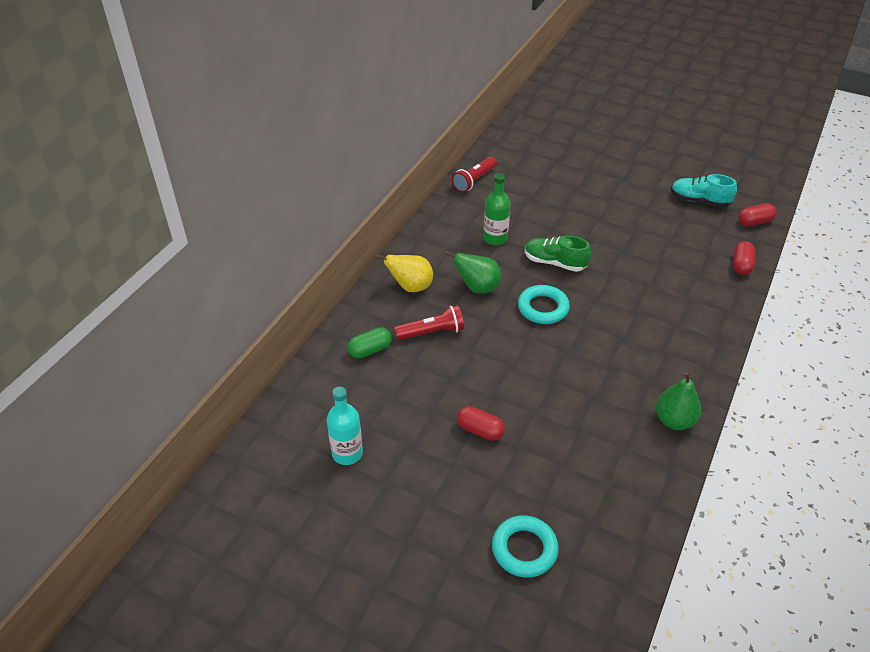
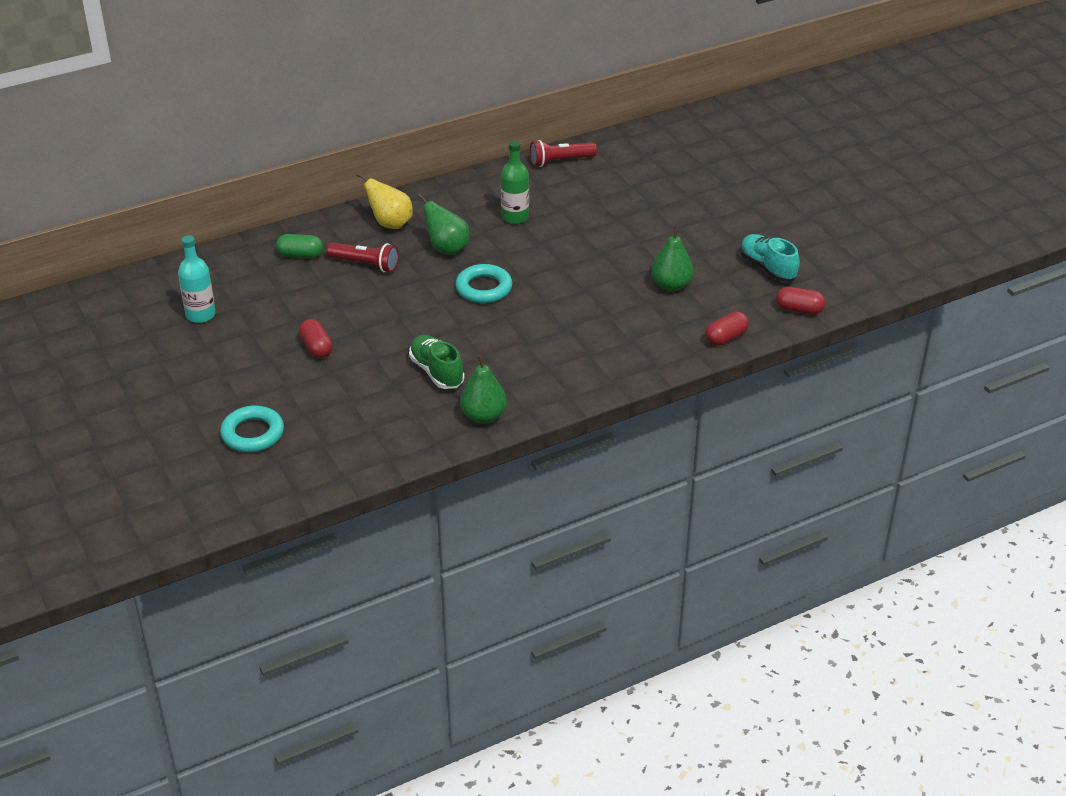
camera: 35 degrees right, 5 degrees down
(554, 263) = (543, 259): green shoe -> green shoe (437, 372)
(660, 242) = (671, 285): none -> green pear

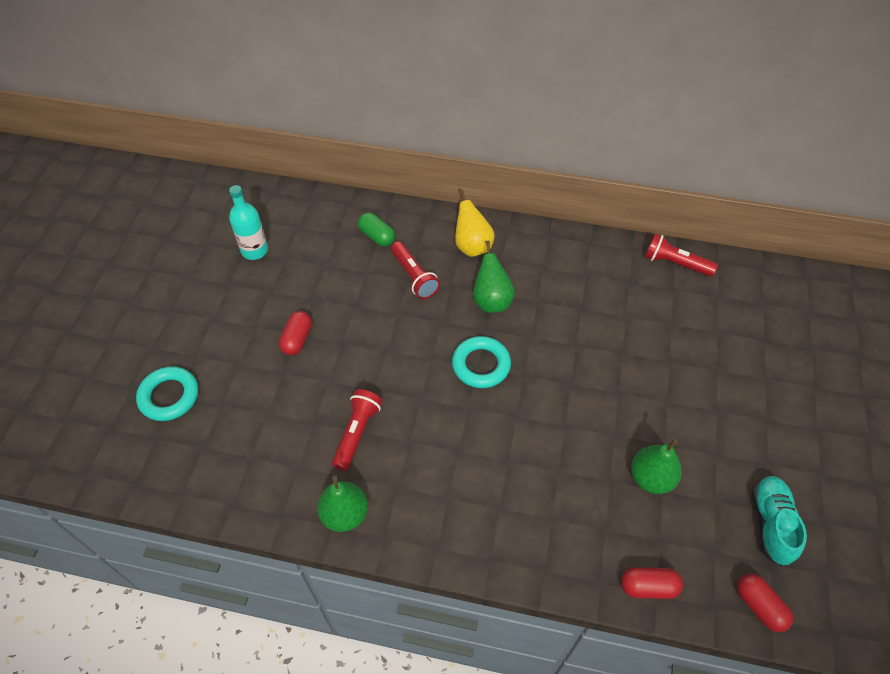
camera: 40 degrees right, 15 degrees up
(437, 372) = (357, 433): green shoe -> red flashlight
(515, 217) = (579, 302): green bottle -> none

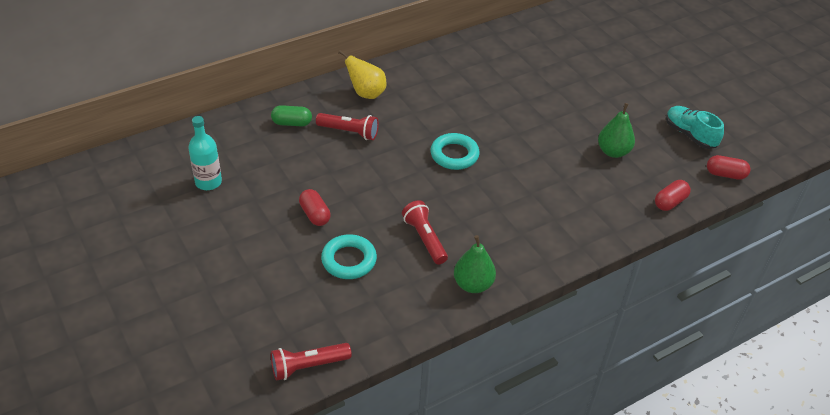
camera: 45 degrees left, 10 degrees down
(169, 396) = (264, 306): turquoise ring -> turquoise ring (349, 260)
(491, 301) = (417, 117): green pear -> none
(675, 263) = (500, 37): red flashlight -> red flashlight (308, 366)

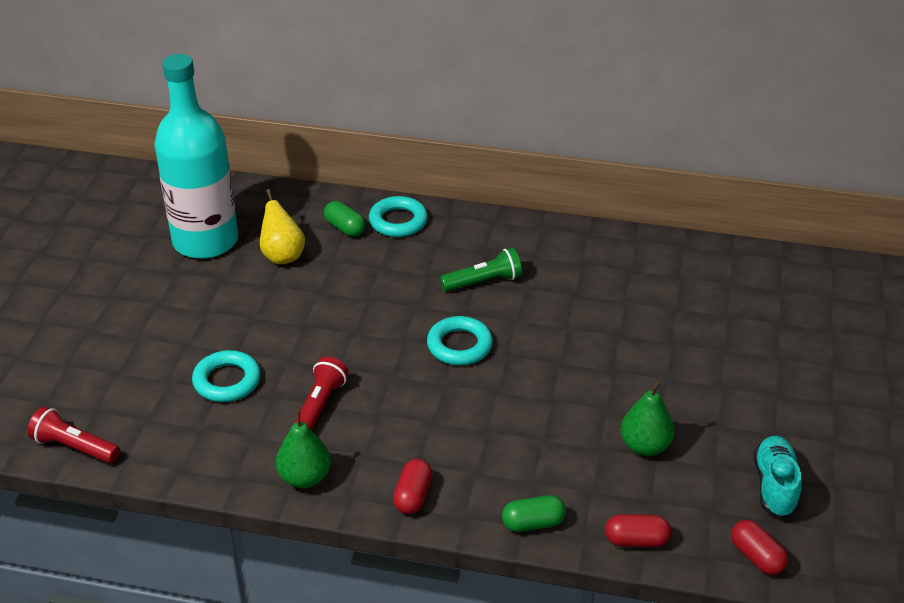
camera: 45 degrees right, 5 degrees down
(208, 182) = (205, 241): turquoise bottle -> turquoise bottle, size x2.13
(315, 214) = (253, 322): red capsule -> red capsule (413, 496)
(320, 101) = (398, 221): none -> turquoise ring
(349, 132) = (386, 265): red flashlight -> none
(366, 93) = (453, 237): yellow pear -> yellow pear (282, 256)
(418, 110) = (484, 282): none -> green flashlight
(616, 226) = (533, 523): none -> green capsule

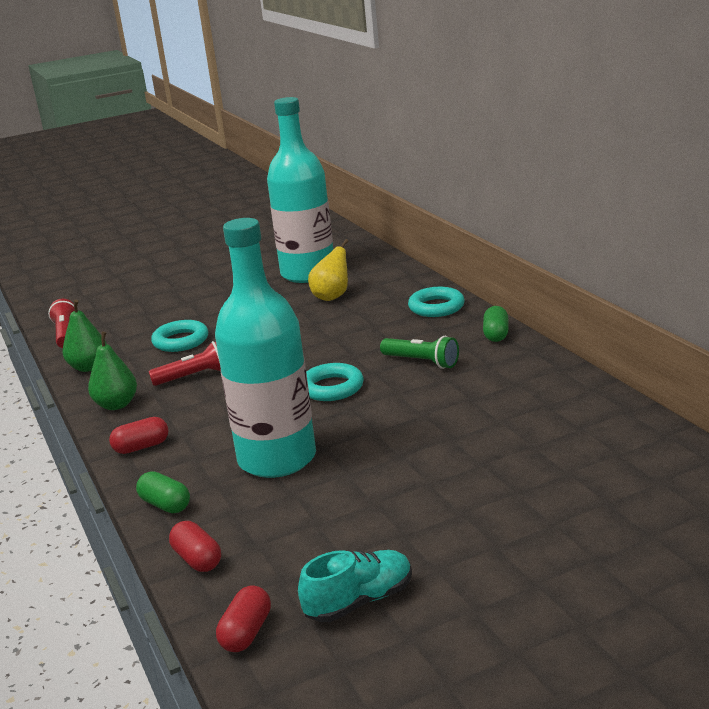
camera: 55 degrees right, 15 degrees down
(345, 228) = (396, 297): green capsule -> green capsule (496, 334)
(538, 431) = (277, 459): none -> turquoise bottle
(645, 446) = (323, 511): green pear -> green pear (89, 367)

